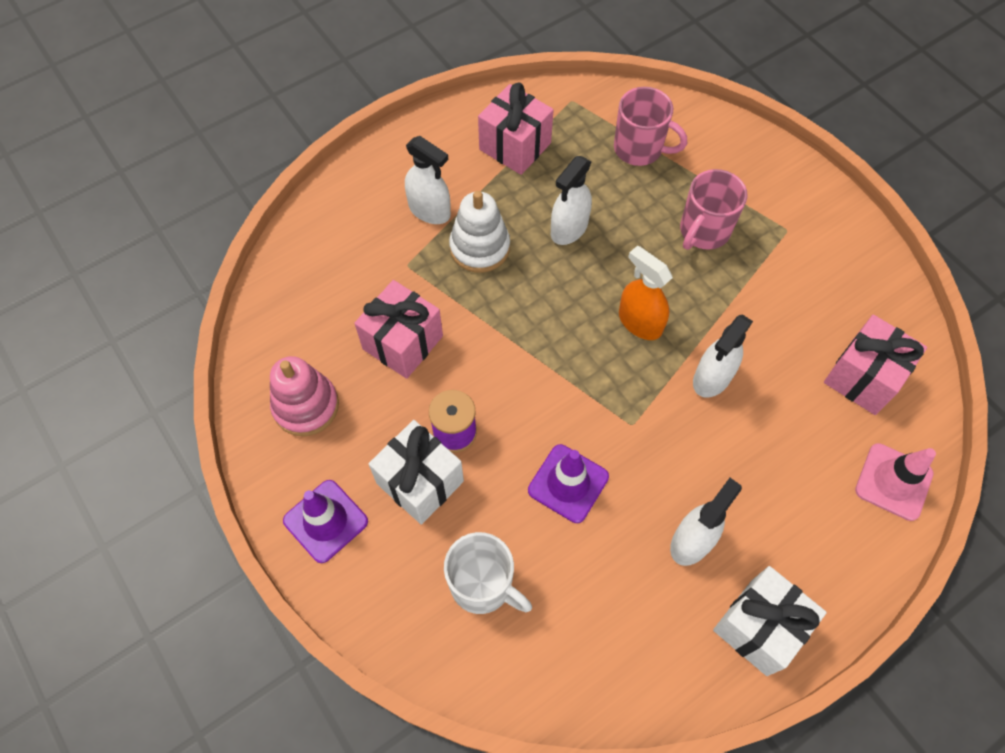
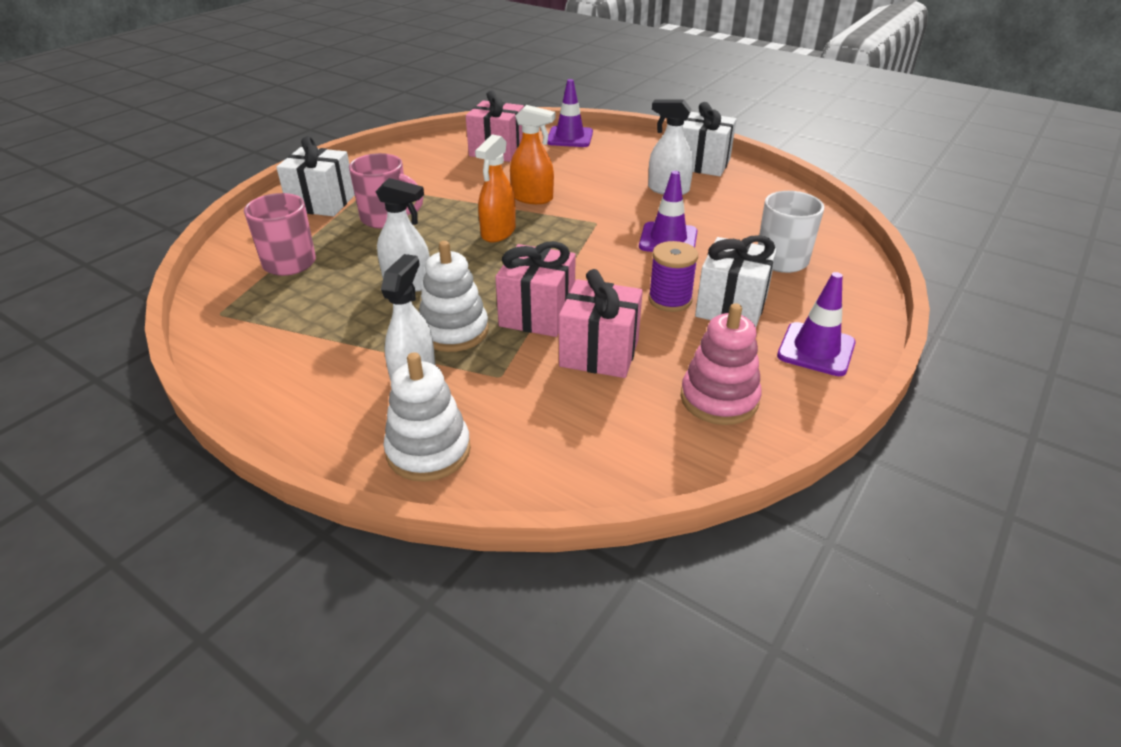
camera: 110 degrees left, 25 degrees down
(348, 205) = (428, 451): none -> white stacking toy
(515, 146) = (298, 338): pink gift -> pink gift (537, 314)
(712, 378) = (532, 198): white spray bottle -> orange spray bottle
(756, 182) = (322, 203): none -> white gift
(893, 482) = (569, 137): pink traffic cone -> purple traffic cone

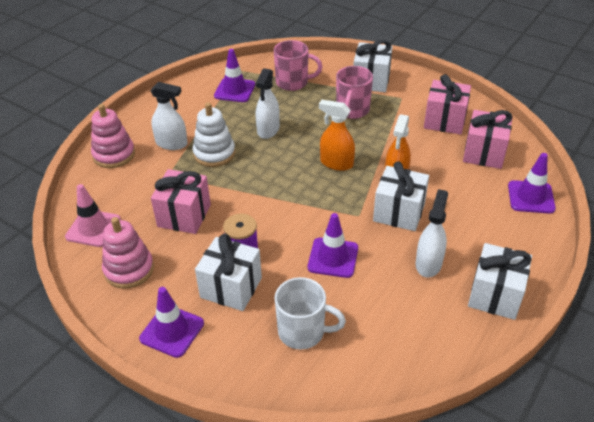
camera: 90 degrees right, 5 degrees up
(281, 317) = (234, 90): none -> purple traffic cone
(428, 451) = (114, 155): white stacking toy -> pink stacking toy
(537, 314) = (229, 187): pink gift -> pink gift (444, 121)
(592, 199) = (399, 212): none -> white gift
(633, 452) = (93, 228): none -> pink traffic cone

